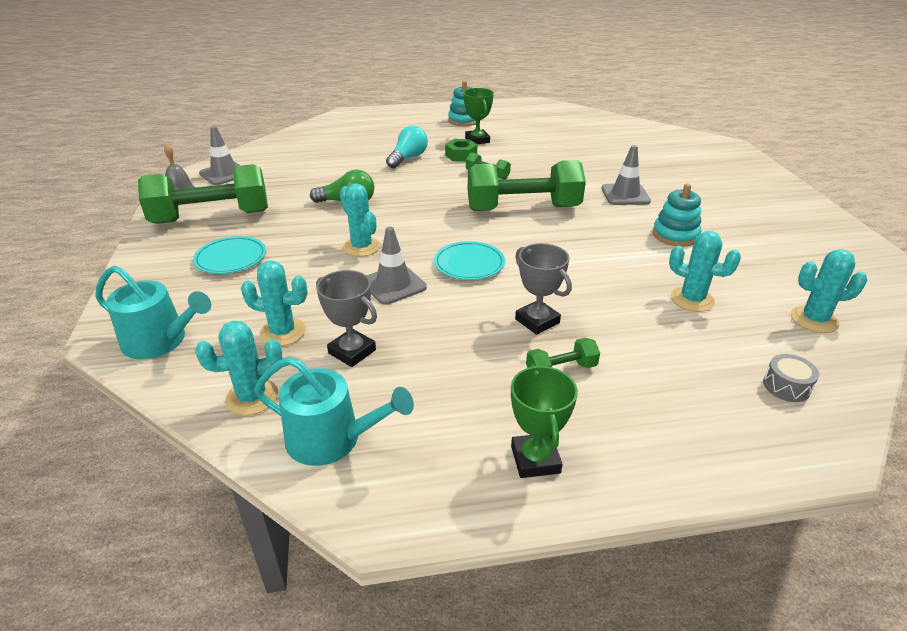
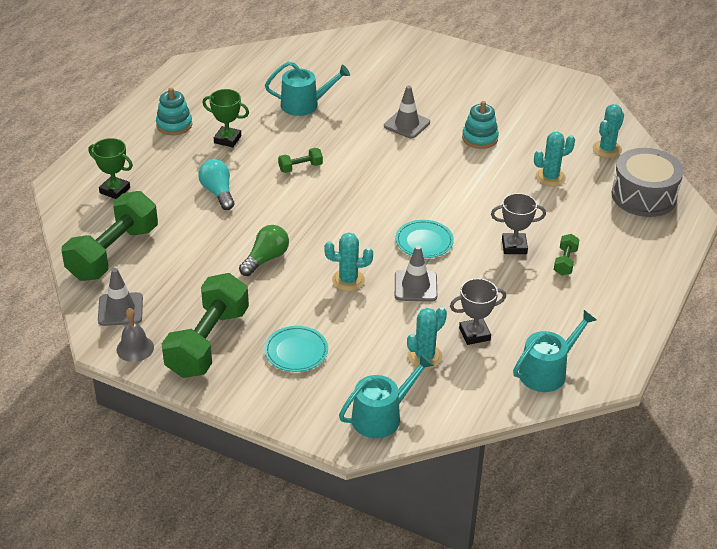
camera: 55 degrees left, 5 degrees up
(252, 397) = (482, 391): turquoise cactus -> none
(461, 155) = (248, 163): green nut -> none
(523, 208) = (375, 179): green dumbbell -> green dumbbell (113, 253)
(535, 459) = (621, 307): green trophy -> green trophy (115, 190)
(569, 149) = (304, 104): none -> turquoise watering can
(786, 386) = (644, 196): grey drum -> grey drum, size x2.45

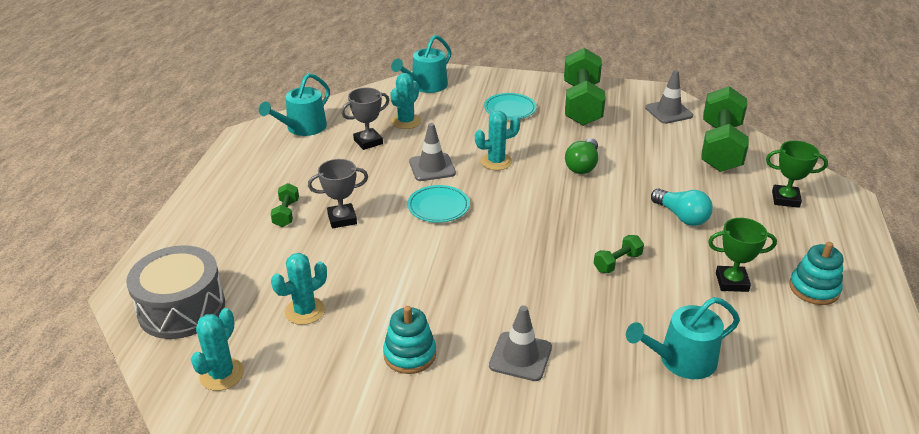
camera: 165 degrees right, 5 degrees down
(135, 348) = (632, 93): grey bell -> none

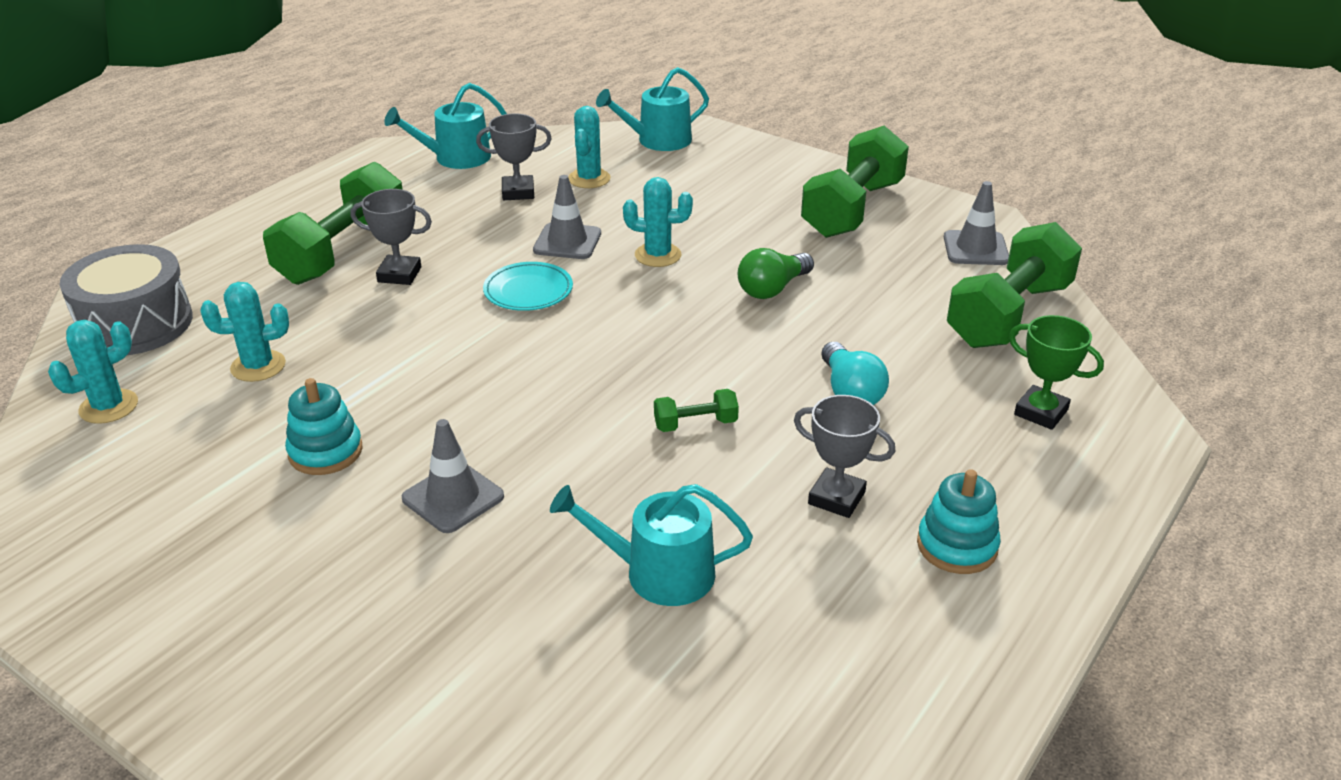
camera: 25 degrees right, 0 degrees up
(286, 213) = (343, 251): green dumbbell -> green dumbbell, size x2.29
(406, 122) = (589, 179): turquoise cactus -> turquoise cactus turned 45 degrees counterclockwise
(510, 109) = (742, 193): turquoise plate -> none
(731, 282) = (836, 498): green trophy -> grey trophy

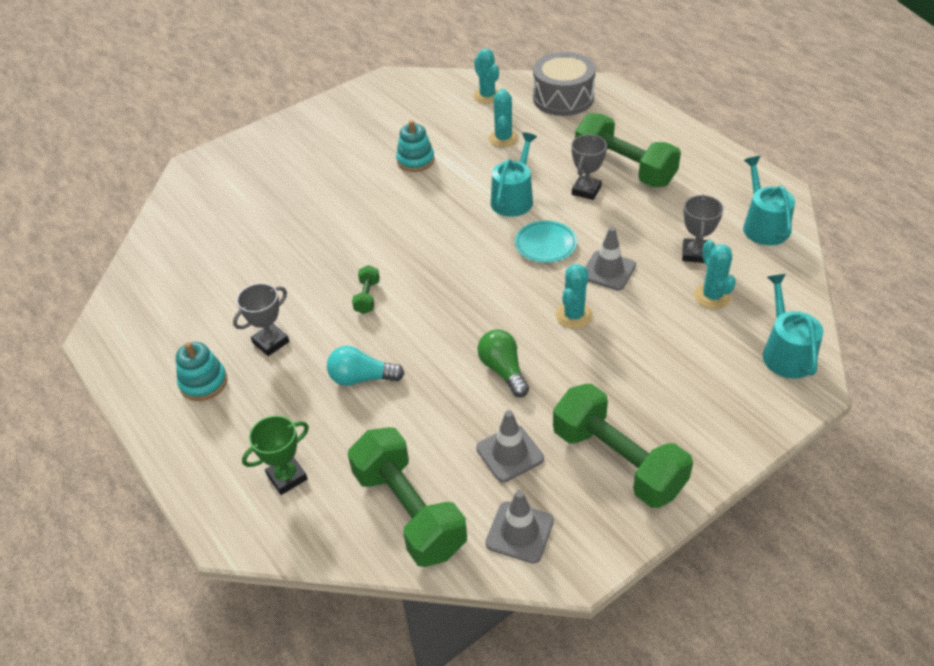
camera: 110 degrees right, 10 degrees up
(453, 497) = (356, 199): grey traffic cone -> grey traffic cone (509, 453)
(589, 179) = (712, 296): turquoise cactus -> turquoise cactus turned 45 degrees clockwise
(658, 573) = (261, 261): turquoise watering can -> turquoise watering can (513, 198)

